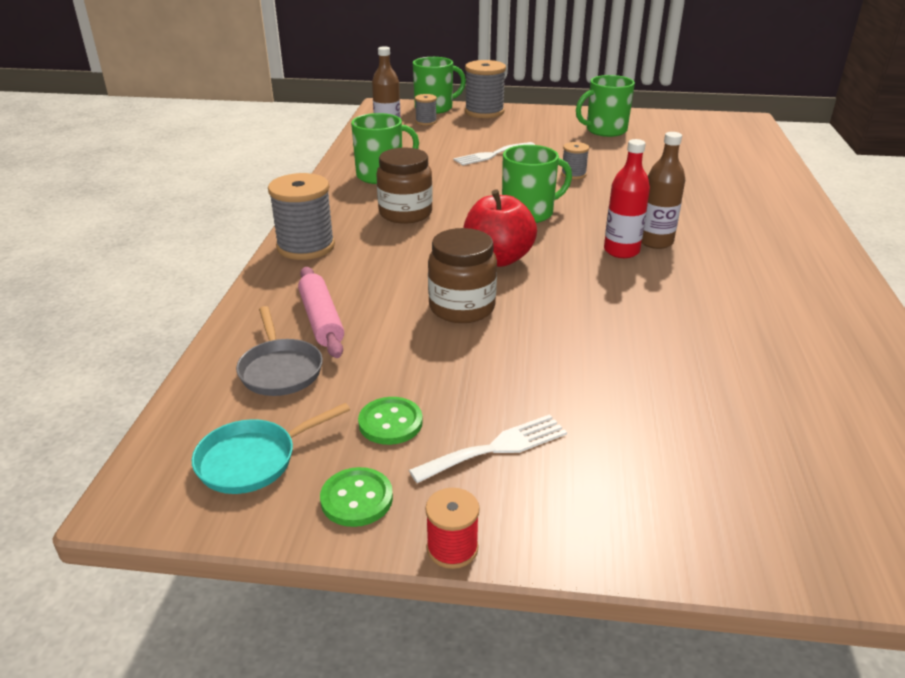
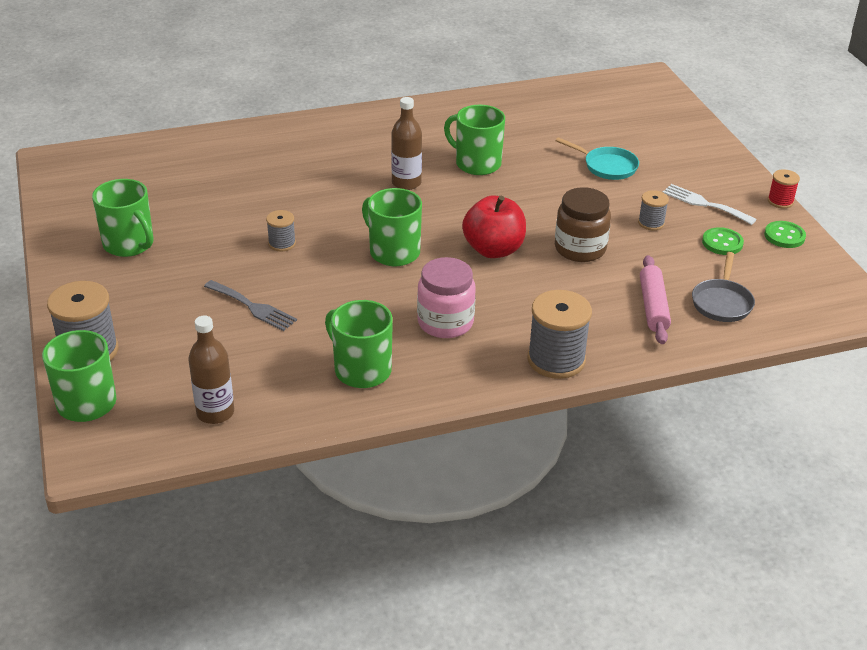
camera: 115 degrees left, 5 degrees up
(253, 460) = (799, 279): turquoise pan -> turquoise pan (607, 166)
(280, 370) = (722, 302): grey pan -> grey pan turned 150 degrees clockwise
(321, 320) = (653, 306): pink rolling pin -> pink rolling pin turned 45 degrees counterclockwise
(405, 213) = (445, 322): brown jar -> pink jar
(426, 122) = (153, 392): grey spool -> grey spool (651, 223)
(491, 155) = (253, 307): white fork -> grey fork
(621, 251) = (435, 196): red bottle -> none
(687, 291) = (476, 163): none -> green mug

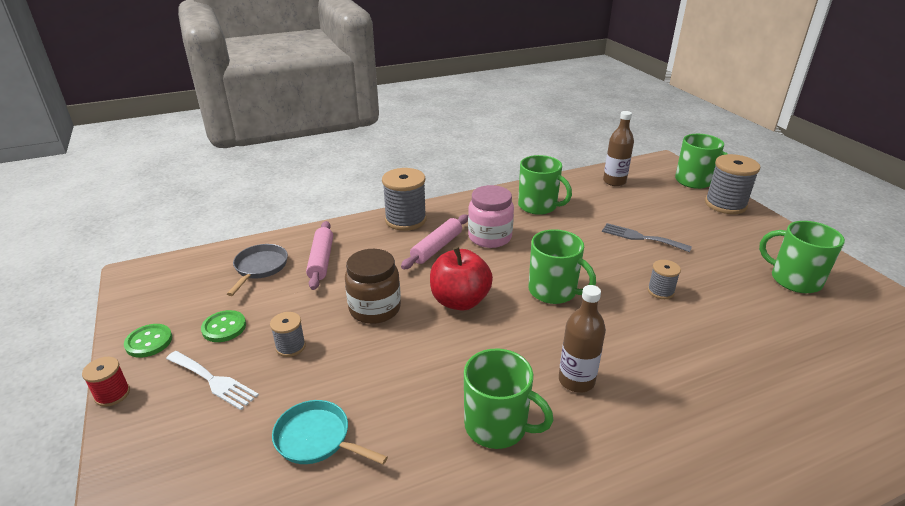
camera: 175 degrees right, 5 degrees down
(514, 313) = (437, 247): none -> pink rolling pin

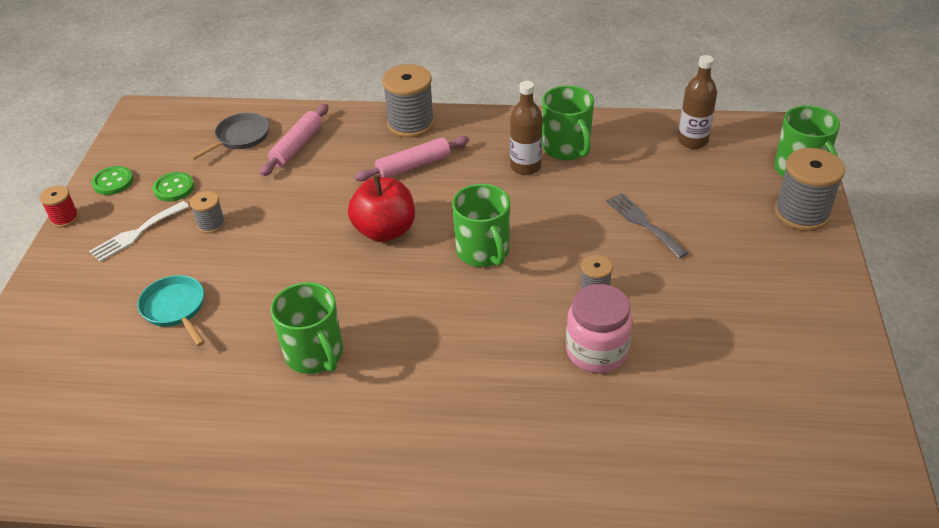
camera: 30 degrees right, 10 degrees up
(213, 381) = (136, 233): white fork -> white fork turned 75 degrees clockwise
(375, 309) = (304, 212): brown jar -> none
(489, 237) = (477, 171): pink jar -> pink jar (596, 351)
(576, 380) = (417, 344): brown bottle -> brown bottle (525, 167)
(794, 279) = (767, 331): green mug -> none

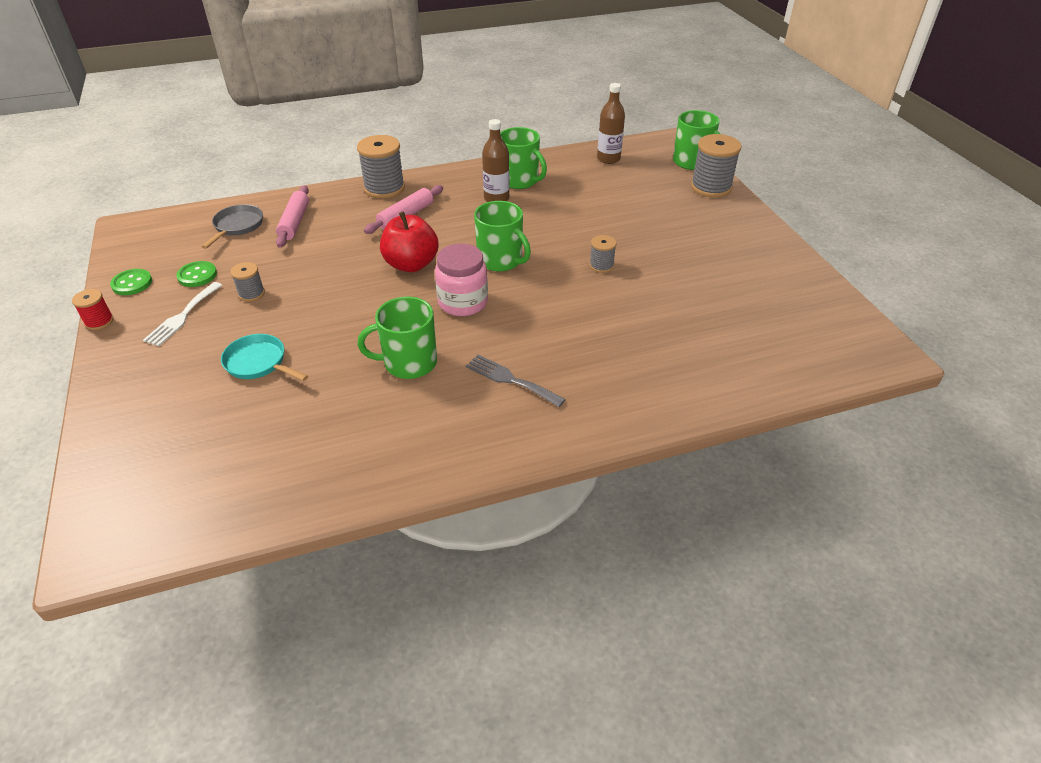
camera: 25 degrees left, 0 degrees up
(315, 354) = (408, 363): green mug -> green mug turned 135 degrees clockwise
(596, 351) = (629, 303): pink jar -> pink jar (463, 302)
(643, 223) = (608, 216): grey fork -> grey fork (510, 380)

